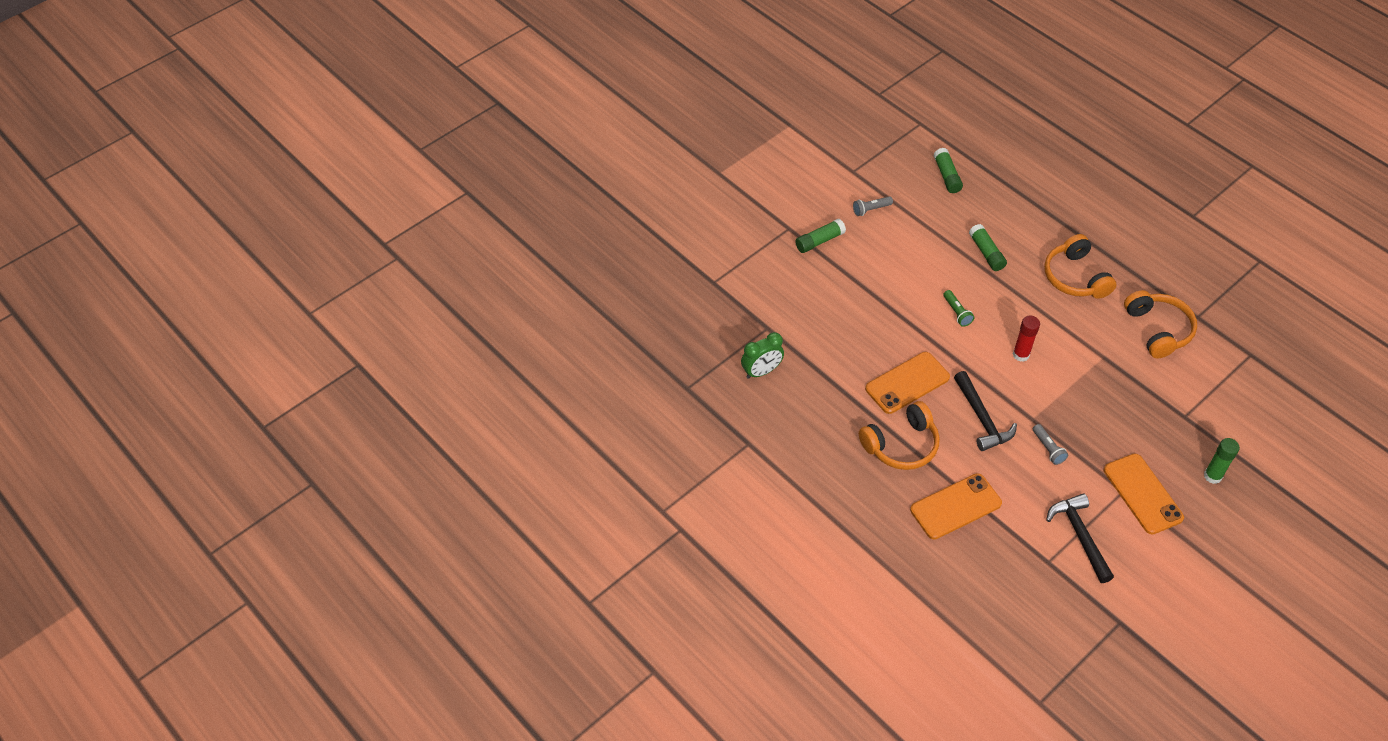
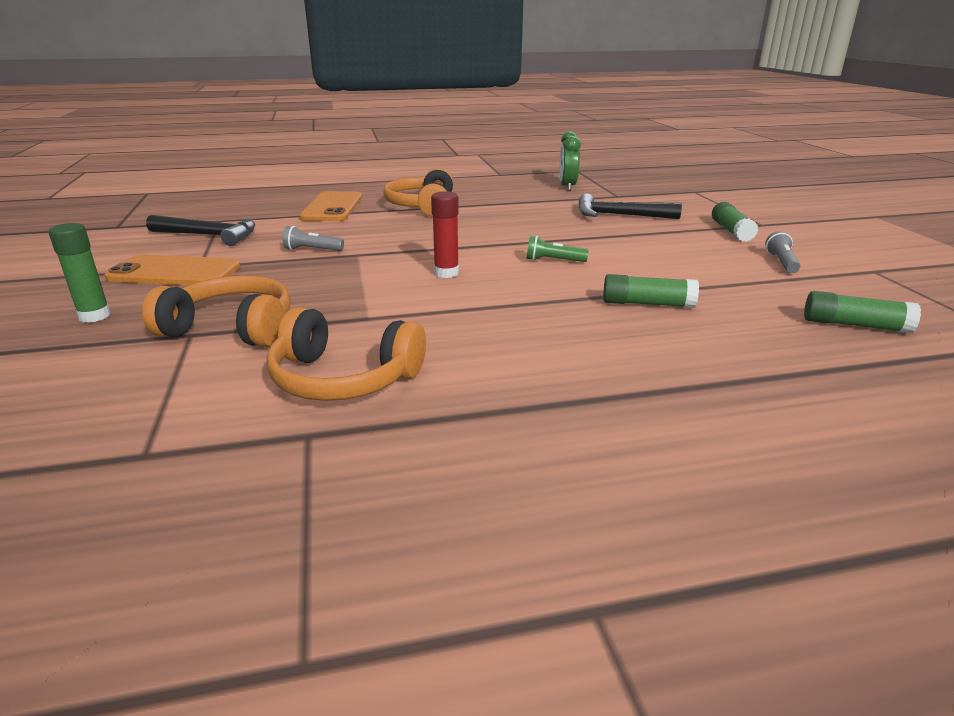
camera: 120 degrees right, 25 degrees down
(907, 383) = (486, 221): orange phone -> none
(982, 418) = (397, 236): black hammer -> black hammer (619, 215)
(1075, 277) = (535, 350): orange headphones -> orange headphones (232, 328)

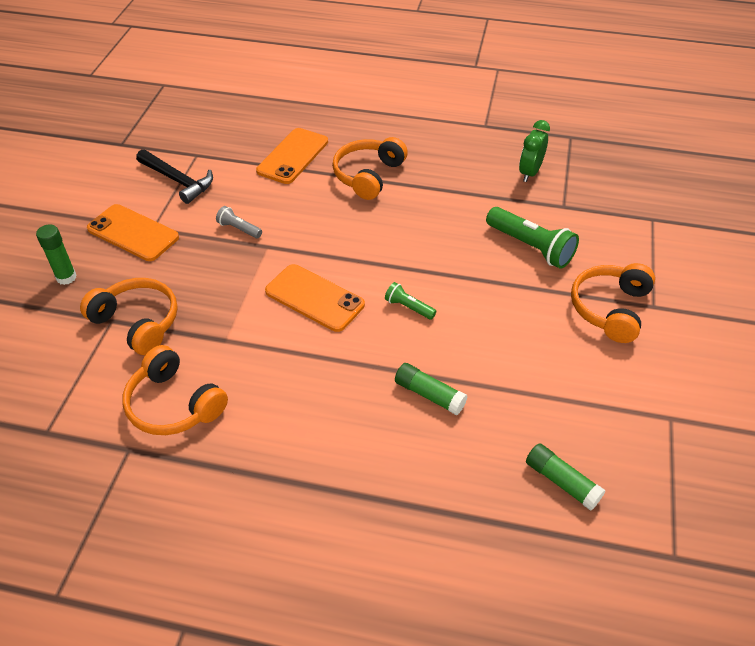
camera: 25 degrees right, 20 degrees up
(446, 273) = (314, 298): red glue stick -> orange phone
(619, 215) = (530, 247): black hammer -> green flashlight
(731, 231) = (610, 309): green glue stick -> orange headphones
(781, 263) = (599, 377): grey flashlight -> none

